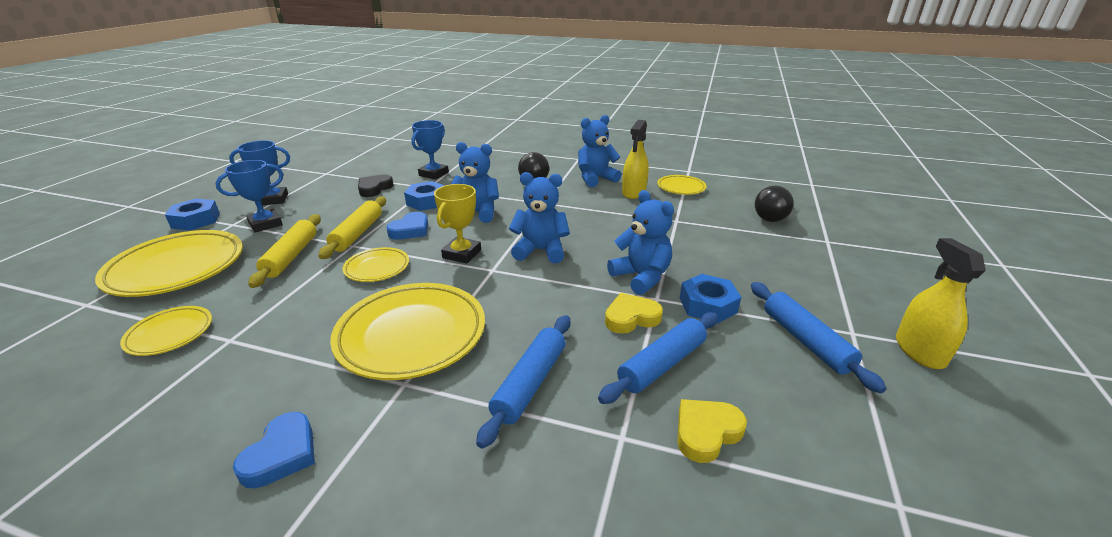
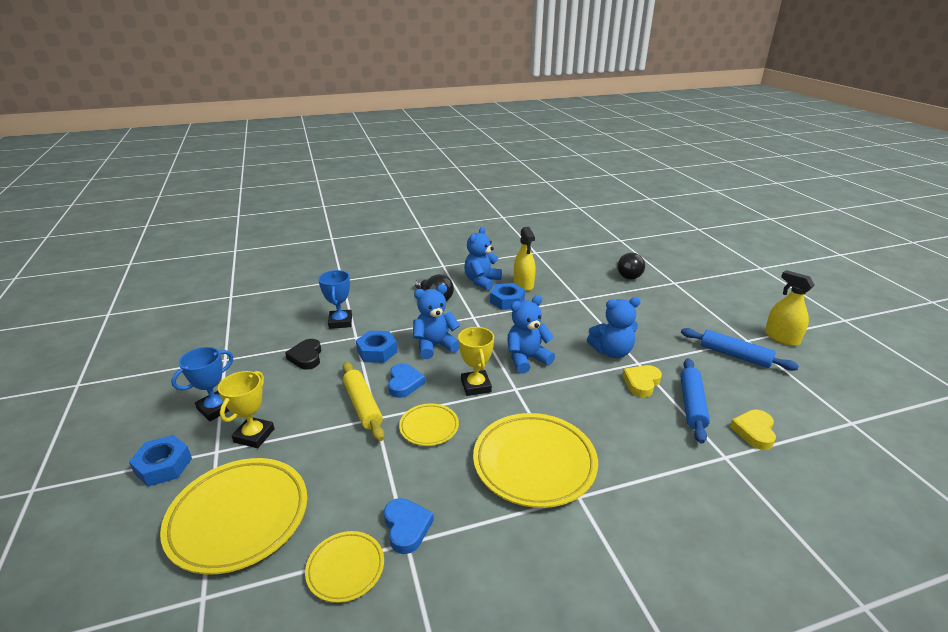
camera: 35 degrees left, 0 degrees up
(265, 224) = (254, 435): blue trophy -> yellow trophy
(282, 454) = (576, 583): blue heart -> blue heart (407, 527)
(291, 256) = (337, 452): yellow rolling pin -> none
(530, 383) = (645, 454): blue rolling pin -> none
(641, 277) = (612, 352): blue teddy bear -> blue teddy bear turned 150 degrees clockwise
(681, 188) = (549, 269): yellow plate -> none
(707, 305) = (668, 355): blue nut -> blue nut (507, 301)

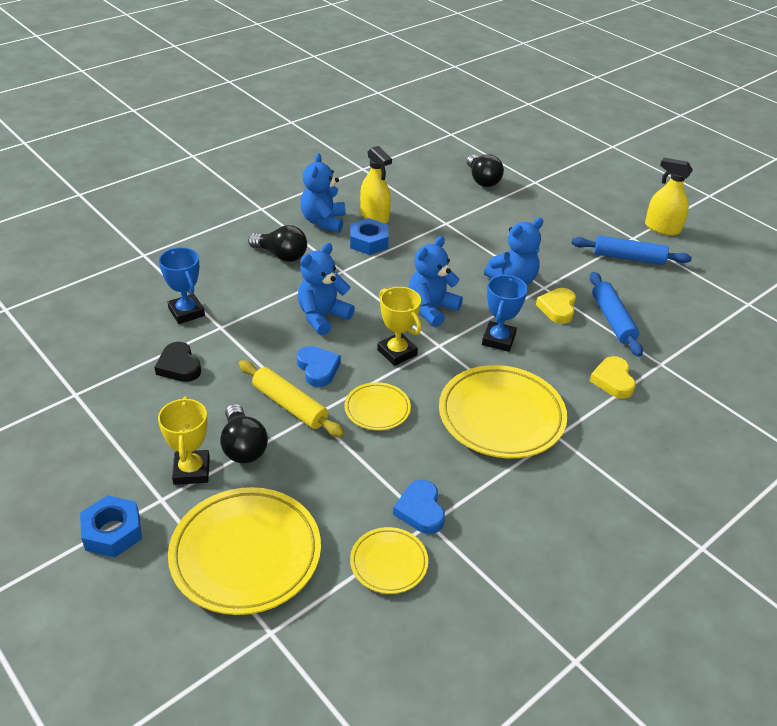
camera: 25 degrees left, 10 degrees up
(216, 408) = (118, 454): blue trophy -> blue trophy (498, 340)
(305, 427) = (243, 446): none -> black light bulb
(377, 351) = (260, 339): blue nut -> none
(407, 527) = (420, 510): blue heart -> blue heart turned 150 degrees counterclockwise
(754, 432) = (675, 333): yellow heart -> yellow heart (613, 380)

